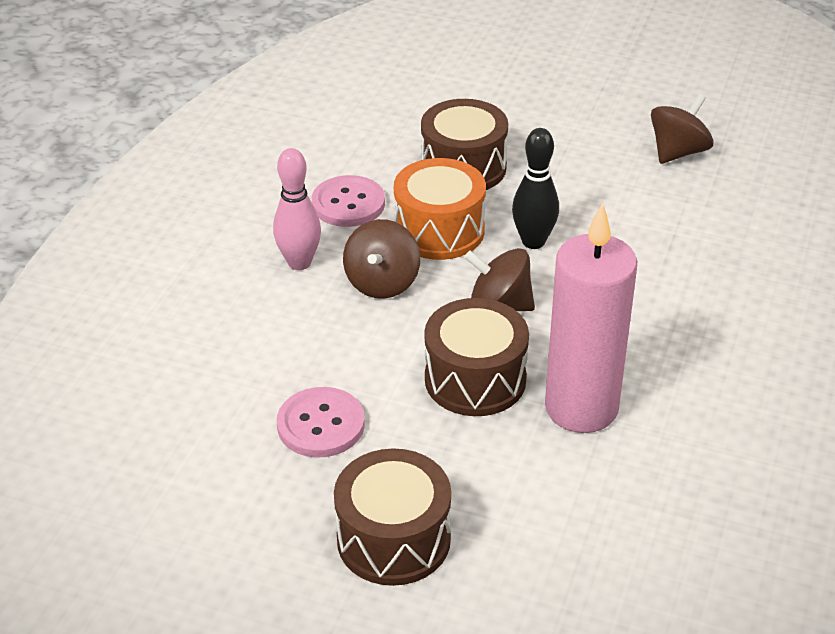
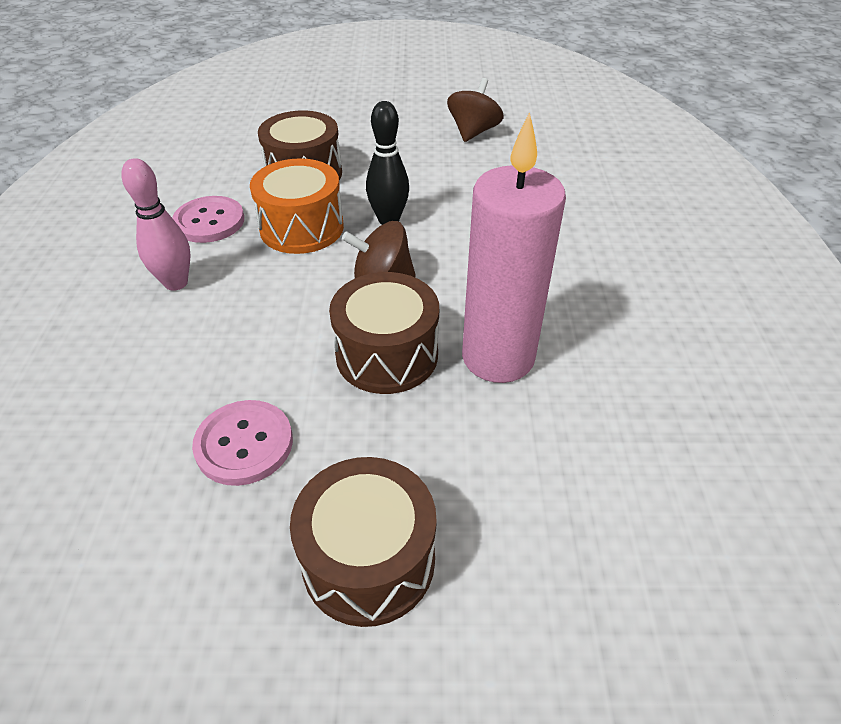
camera: 20 degrees left, 5 degrees up
(382, 282) = (264, 284): brown spinning top -> none

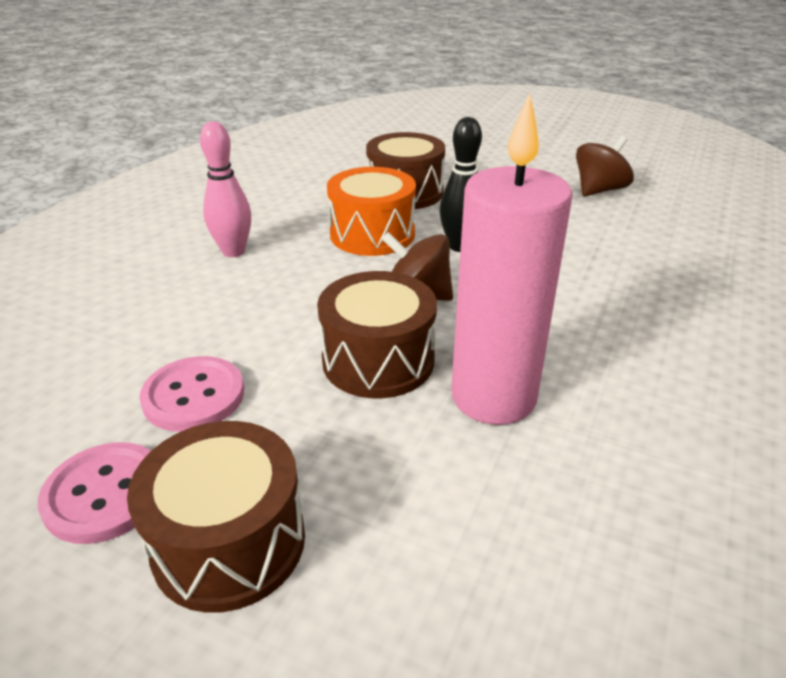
camera: 25 degrees right, 10 degrees down
(209, 222) = (295, 212): pink button -> pink button (105, 494)

